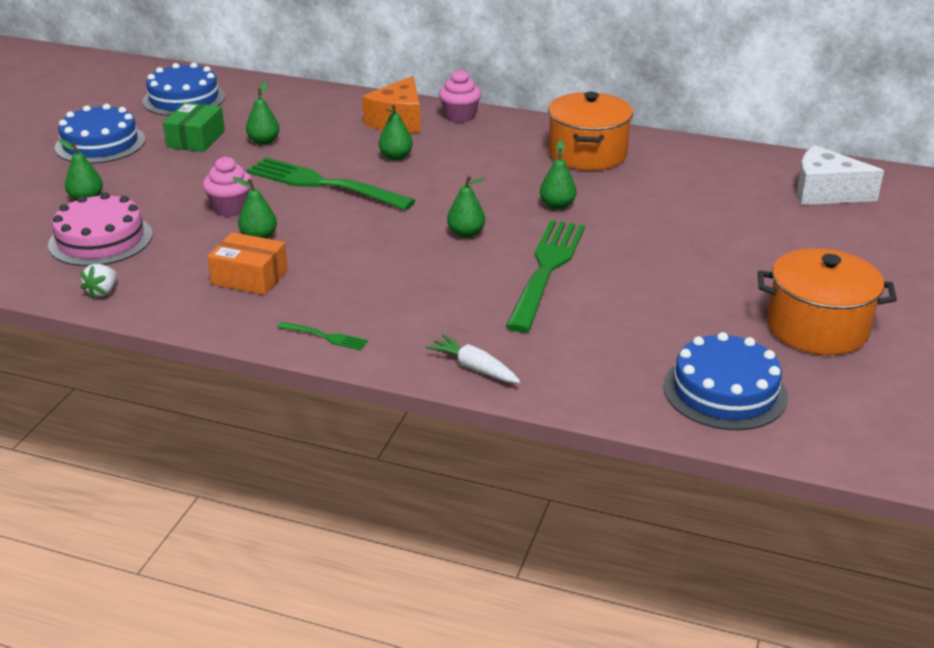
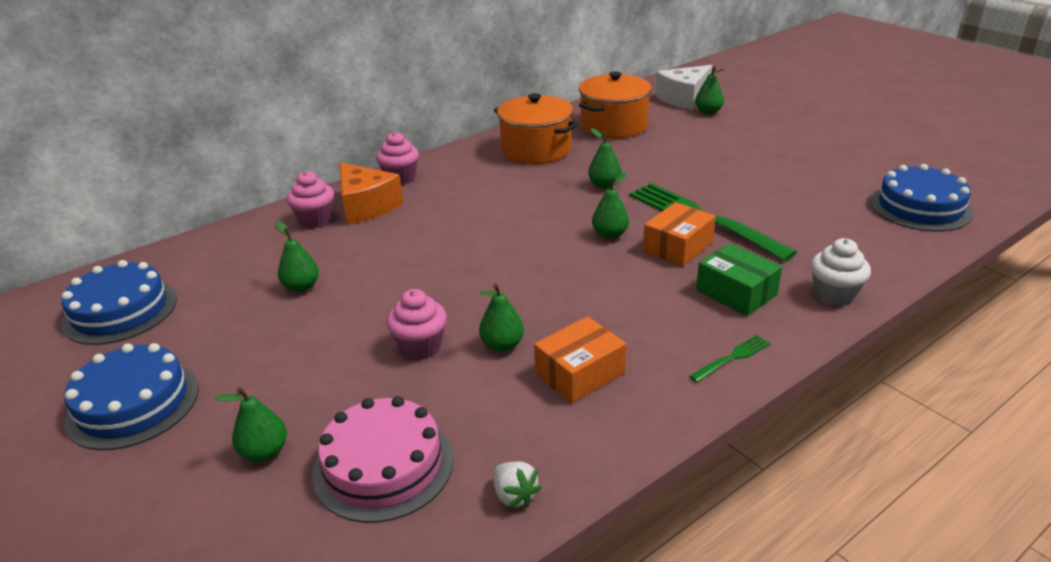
camera: 55 degrees left, 0 degrees up
(196, 139) = (231, 328): green box -> green box (736, 292)
(323, 184) = (437, 278): green fork -> none
(357, 111) = (315, 220): none -> pink cupcake
(396, 157) = (433, 227): green pear -> green pear (708, 112)
(474, 368) = (834, 295): white carrot -> white cupcake
(479, 270) = (678, 247): none -> orange box
(817, 328) = (855, 154): orange pot -> orange pot (614, 126)

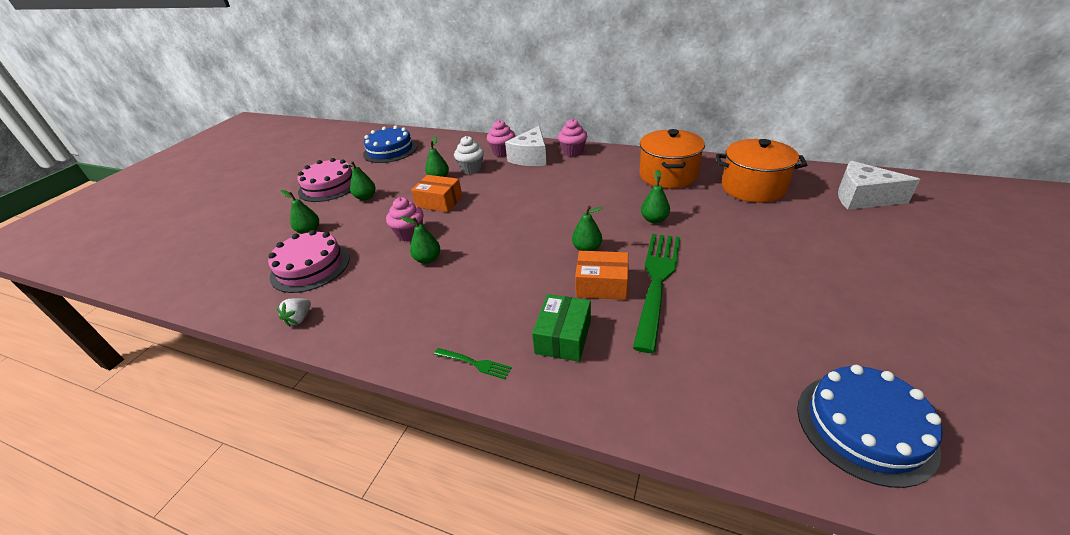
camera: 60 degrees right, 5 degrees up
(133, 403) = (329, 186): blue cake -> pink cake
(366, 206) = (531, 157): orange cheese -> white cheese
(580, 373) = (417, 299): orange box -> orange box (439, 202)
(708, 112) = (857, 219): green pear -> green pear (366, 197)
(834, 295) = (610, 399): white cupcake -> white cupcake (471, 169)

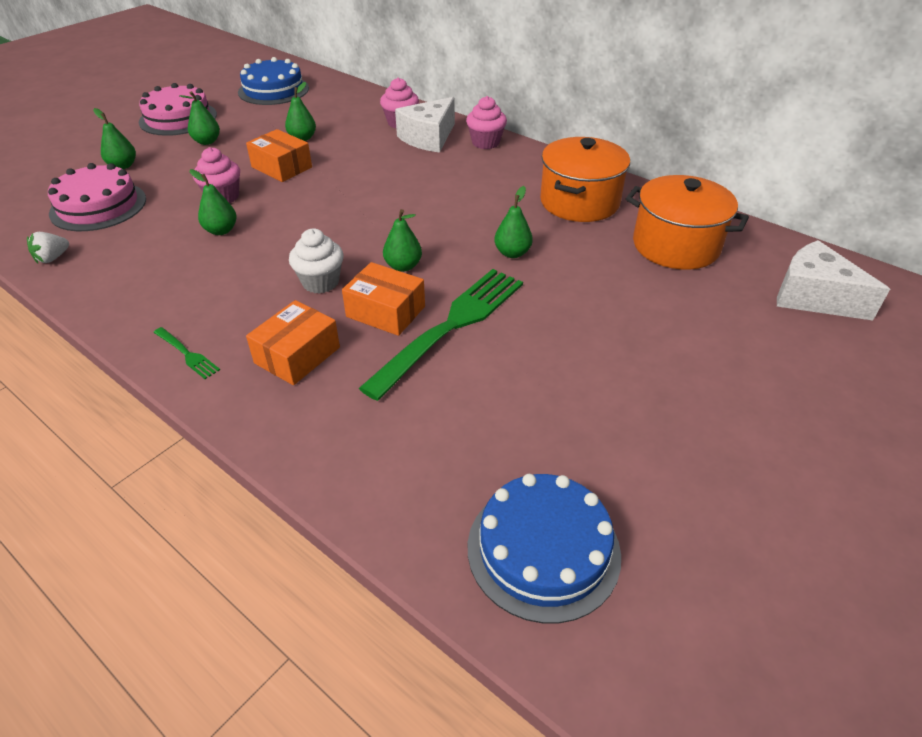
camera: 15 degrees right, 5 degrees up
(471, 169) = (348, 136): white cupcake -> white cupcake (320, 282)
(563, 337) = (297, 355): green box -> orange box

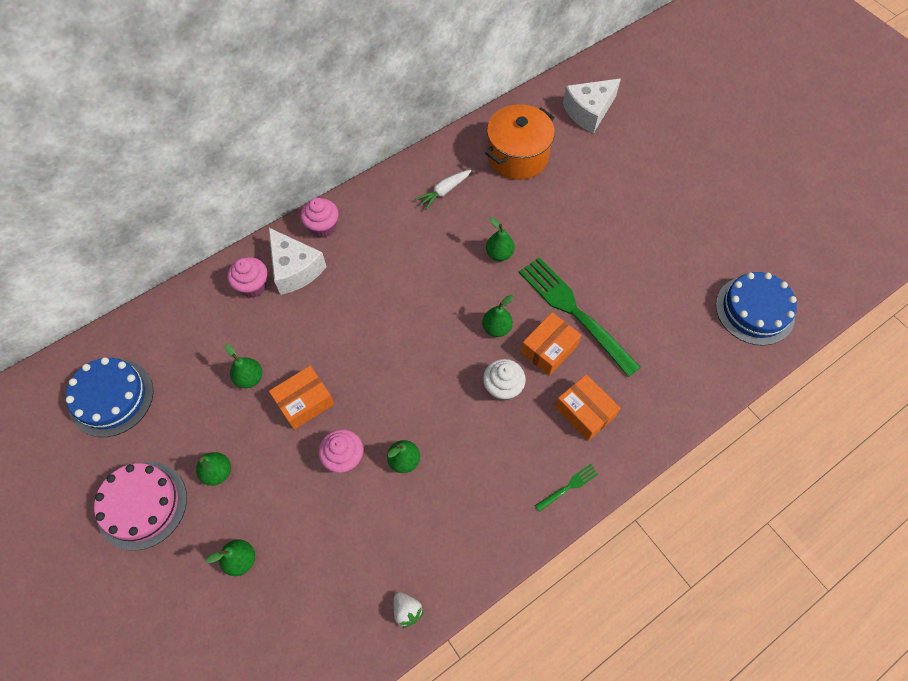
camera: 75 degrees left, 20 degrees up
(98, 206) = (321, 577): pink cake -> none
(579, 202) = (444, 191): orange pot -> white carrot

